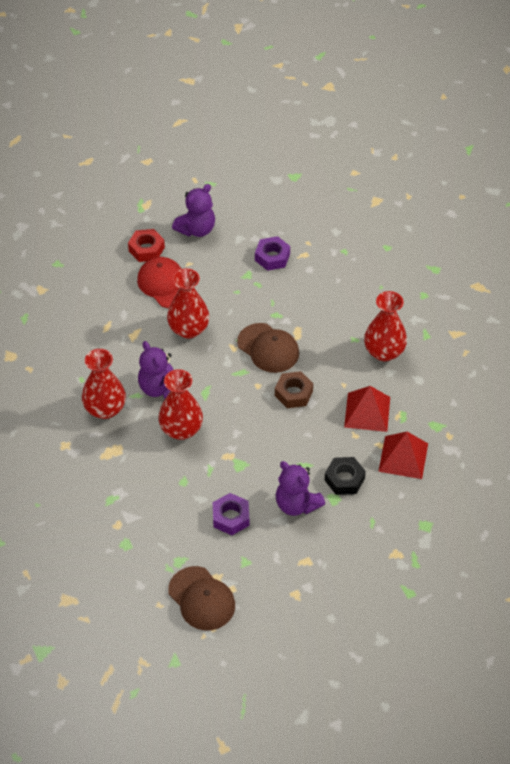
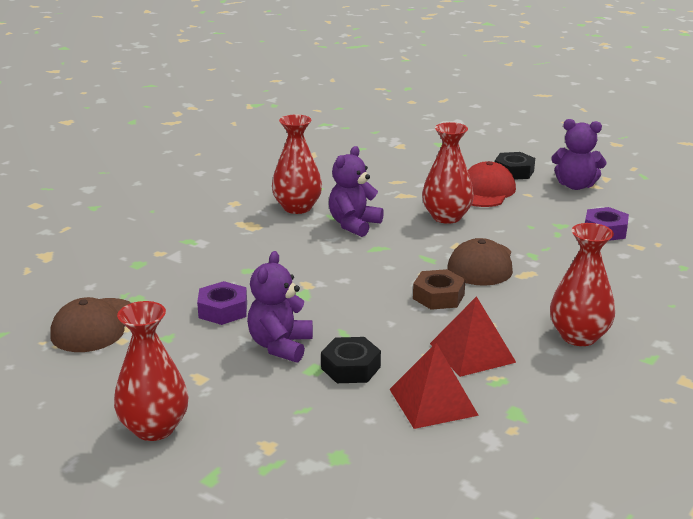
camera: 60 degrees right, 25 degrees down
(146, 249) = (513, 172): red nut -> black nut
(181, 429) = (314, 249): red vase -> red vase (154, 428)

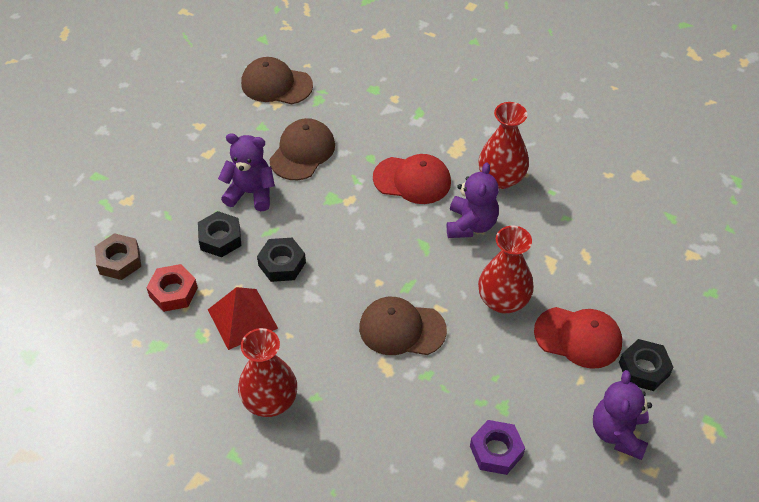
camera: 85 degrees right, 25 degrees up
(154, 428) = (150, 140): red vase -> none
(223, 310) = (302, 152): purple nut -> brown cap
(287, 249) = (412, 180): none -> red cap
(354, 225) = (471, 224): purple teddy bear -> purple teddy bear turned 75 degrees clockwise
(394, 326) = (282, 264): none -> black nut
(433, 402) = (173, 292): red pyramid -> red nut
(438, 296) = (335, 294): brown nut -> brown nut (119, 261)

